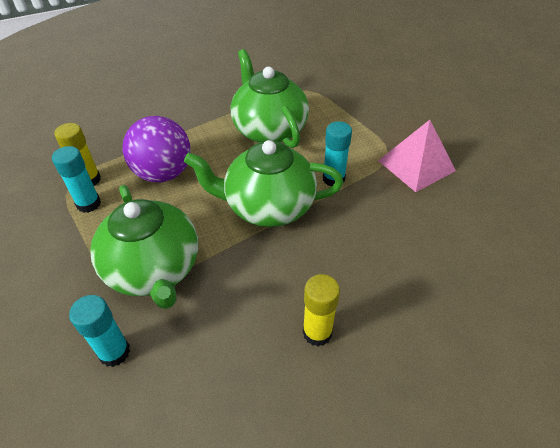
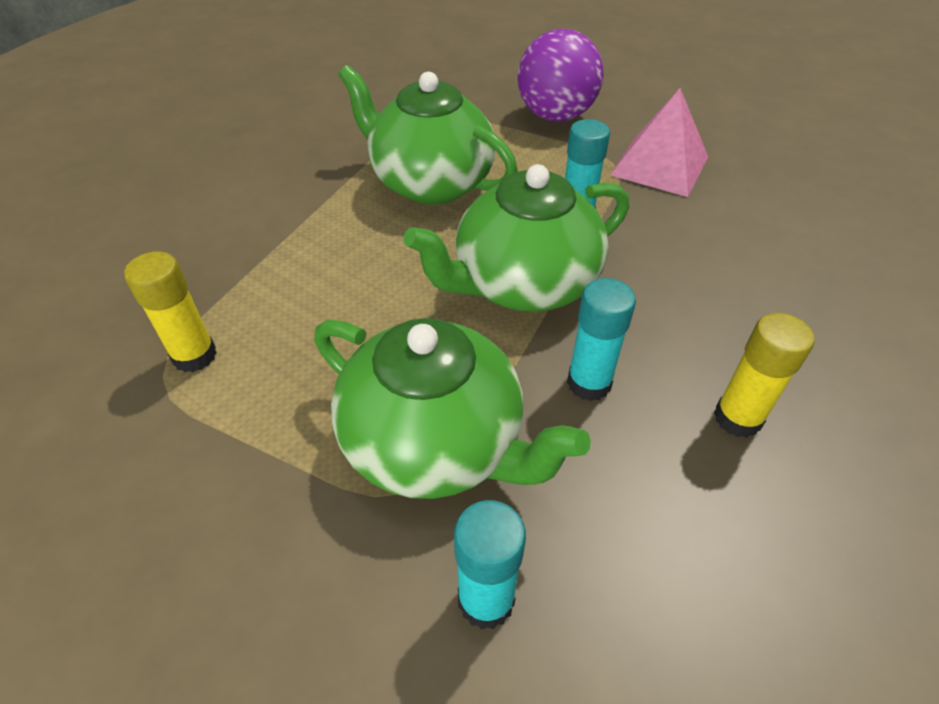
camera: 30 degrees left, 0 degrees up
(88, 204) = (228, 393): turquoise glue stick -> turquoise glue stick (589, 383)
(163, 173) = (321, 298): purple ball -> purple ball (555, 116)

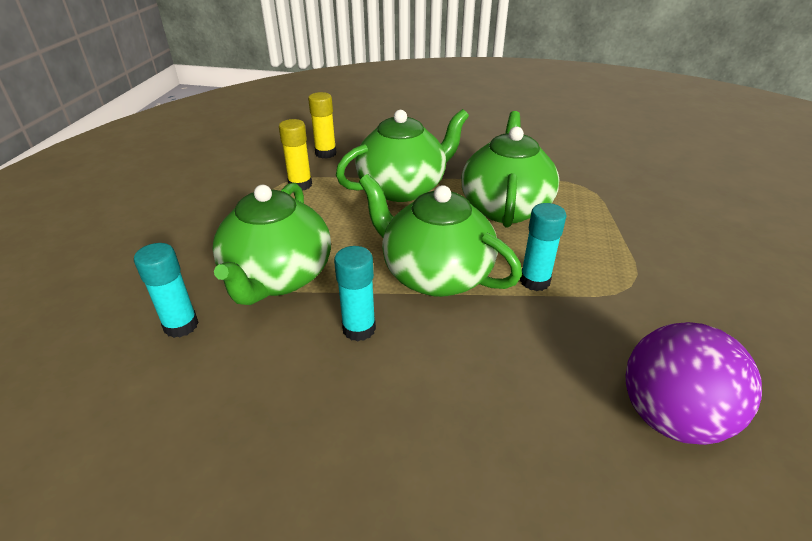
camera: 65 degrees right, 10 degrees down
(312, 248) = (403, 188): none -> green teapot
(555, 116) = (660, 238): purple ball -> purple ball (670, 417)
(660, 166) = (660, 313): pink pyramid -> none
(737, 418) = (367, 420): yellow glue stick -> yellow glue stick (325, 153)

